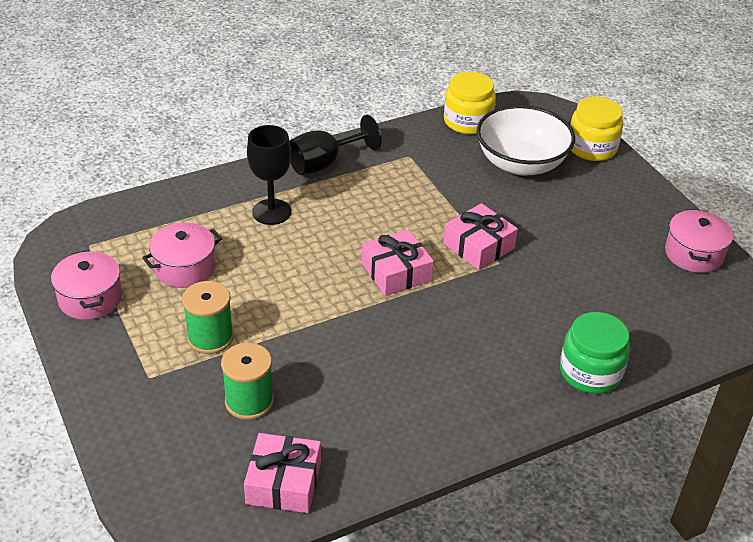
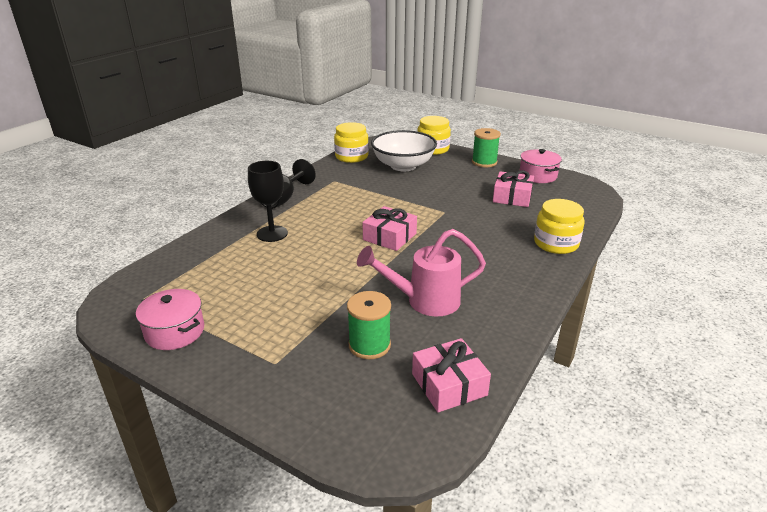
camera: 30 degrees left, 10 degrees down
(185, 268) = (238, 285): pink pot -> none
(210, 337) = (299, 318): green spool -> green spool (484, 162)
(352, 377) = (424, 301): none -> pink watering can
(478, 246) = (424, 208): pink gift -> pink gift (512, 197)
(590, 372) = (556, 243): green jar -> yellow jar

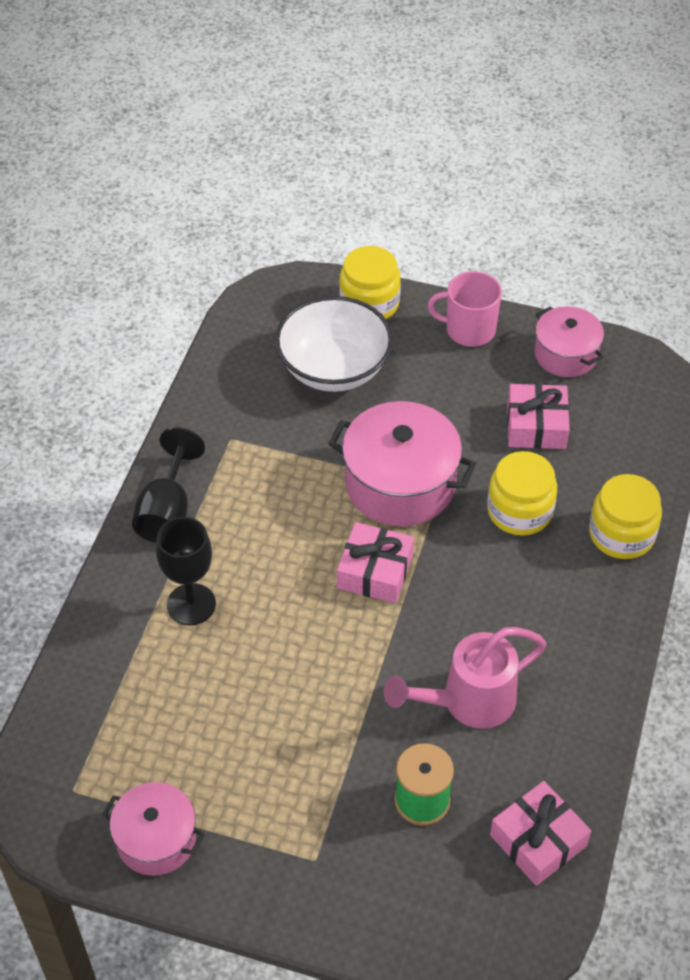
camera: 15 degrees left, 20 degrees up
(351, 157) = (233, 357): yellow jar -> yellow jar (519, 511)
(421, 207) = (400, 484): none -> pink pot
(484, 162) = (469, 330): green spool -> pink mug

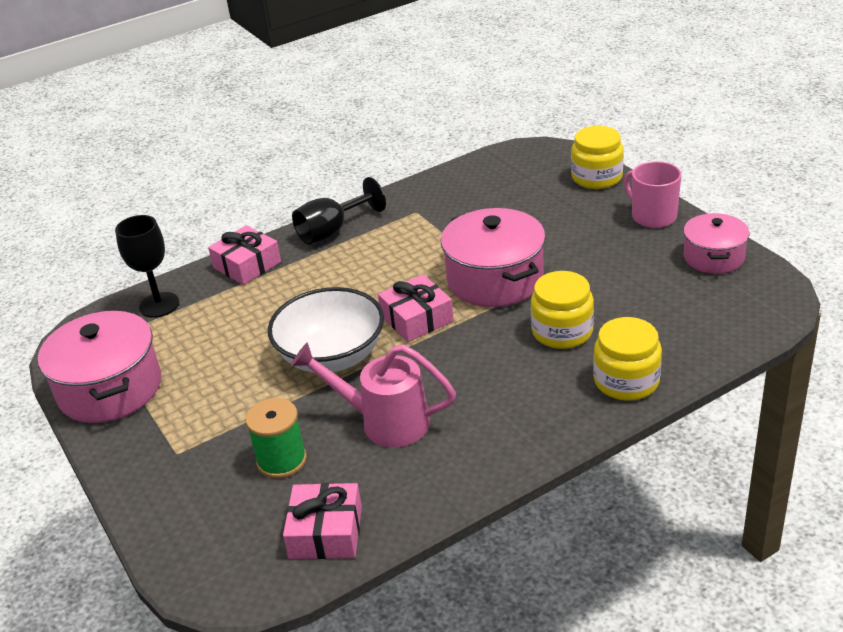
camera: 45 degrees right, 15 degrees down
(156, 839) = (110, 389): pink pot -> pink pot, size x1.62
(191, 604) = (284, 282): black goblet -> black goblet (159, 305)
(334, 368) = (528, 202): white bowl -> white bowl (332, 357)
(536, 426) = (637, 288): pink gift -> pink gift (247, 265)

